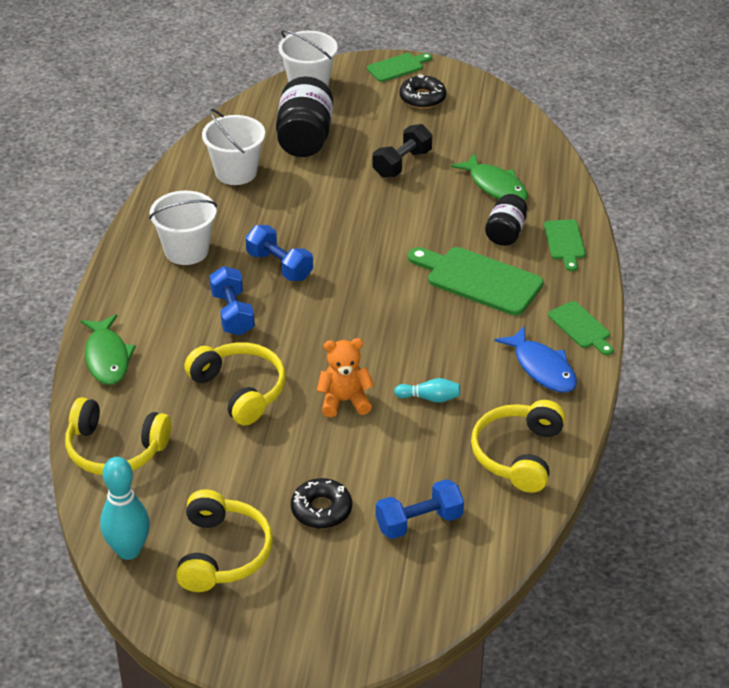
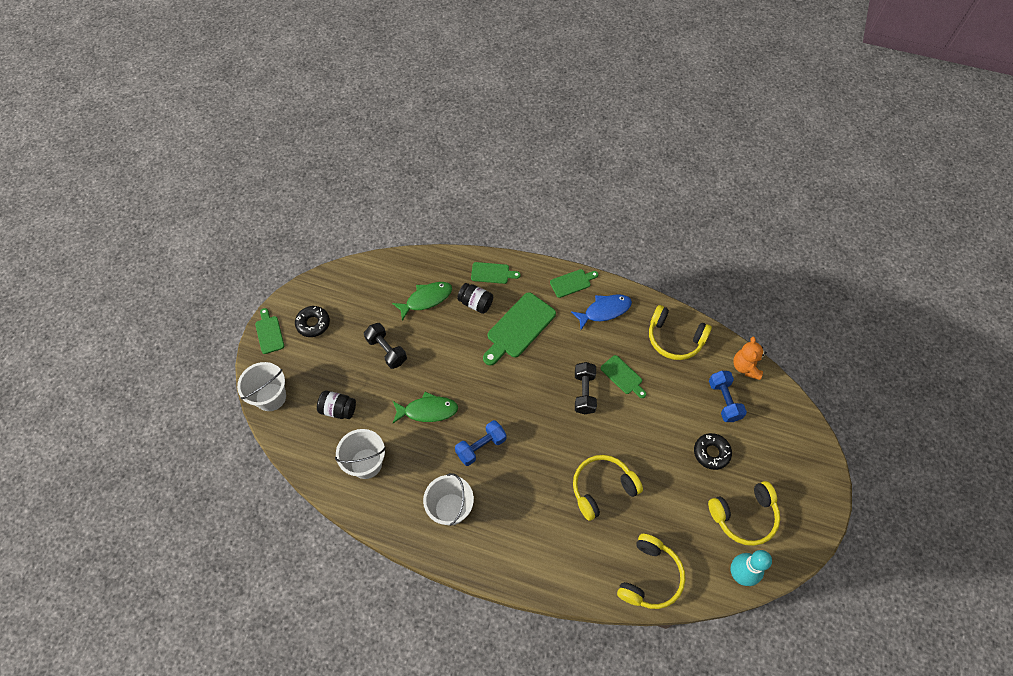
camera: 80 degrees left, 20 degrees up
(107, 357) = (558, 576): green fish -> green fish (428, 410)
(222, 553) = (744, 516): yellow headphones -> yellow headphones turned 150 degrees clockwise
(232, 313) = (525, 484): blue dumbbell -> none
(305, 138) = (338, 409): black jar -> black jar, size x0.60
(344, 401) = (620, 425): orange teddy bear -> orange teddy bear (745, 367)
(389, 358) = (584, 392): none -> black dumbbell
(429, 398) = (623, 376): turquoise bowling pin -> green cutting board

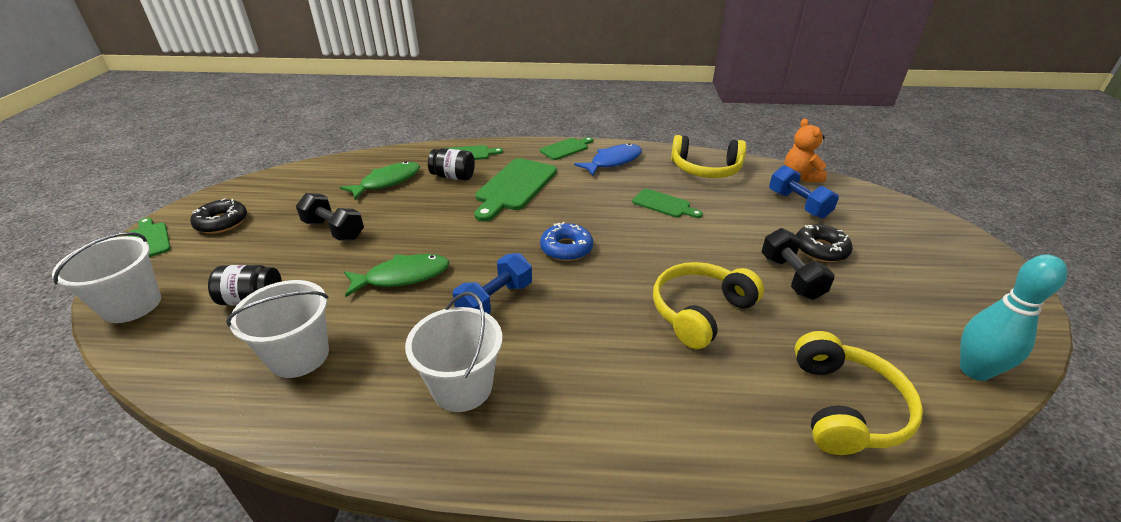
camera: 15 degrees left, 25 degrees down
(537, 408) = (566, 248): none -> blue donut
(584, 392) = (622, 225): black dumbbell -> black dumbbell (791, 277)
(744, 516) = (917, 302): yellow headphones -> none

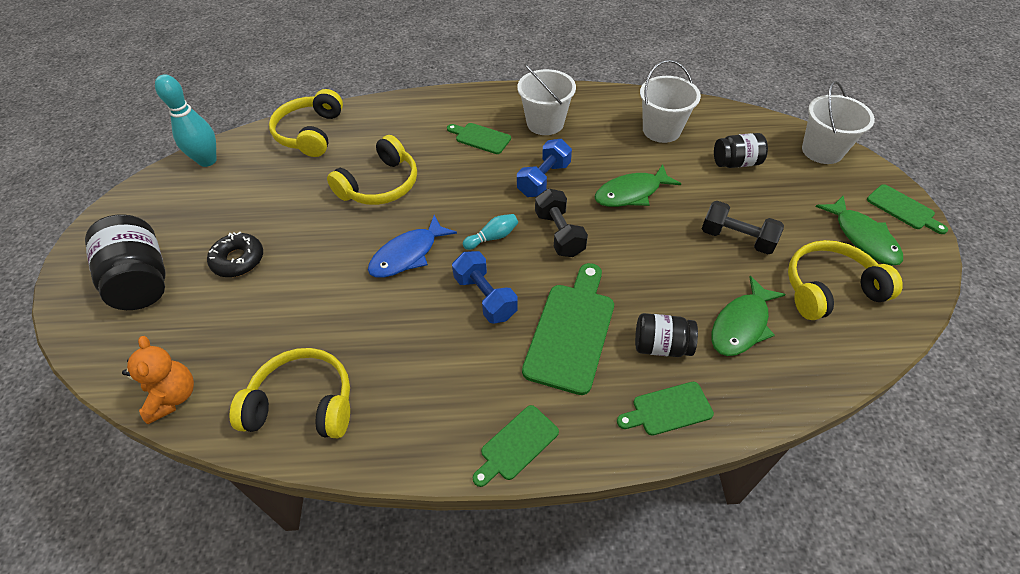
camera: 175 degrees right, 15 degrees up
(222, 222) = (862, 237): black donut -> green fish
(298, 194) = (829, 289): none -> yellow headphones
(566, 248) = (492, 237): blue donut -> turquoise bowling pin
(613, 161) = (439, 411): blue fish -> blue fish (408, 254)
(664, 204) = (382, 315): green cutting board -> green cutting board (480, 138)
(791, 277) = (288, 224): black dumbbell -> black dumbbell (559, 234)
(798, 204) = (215, 332): blue dumbbell -> blue dumbbell (485, 297)
(903, 241) = (142, 280): none -> black jar

